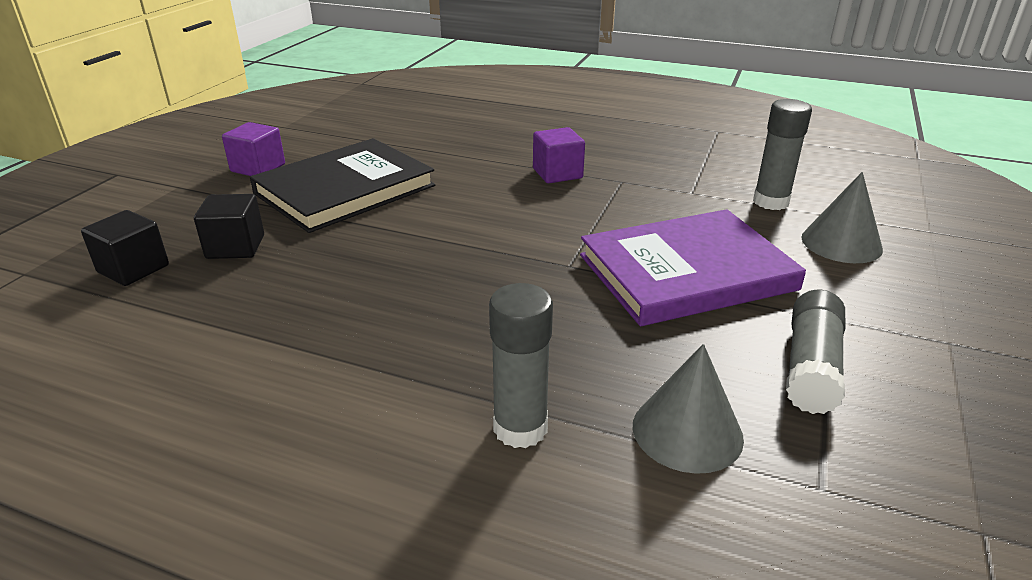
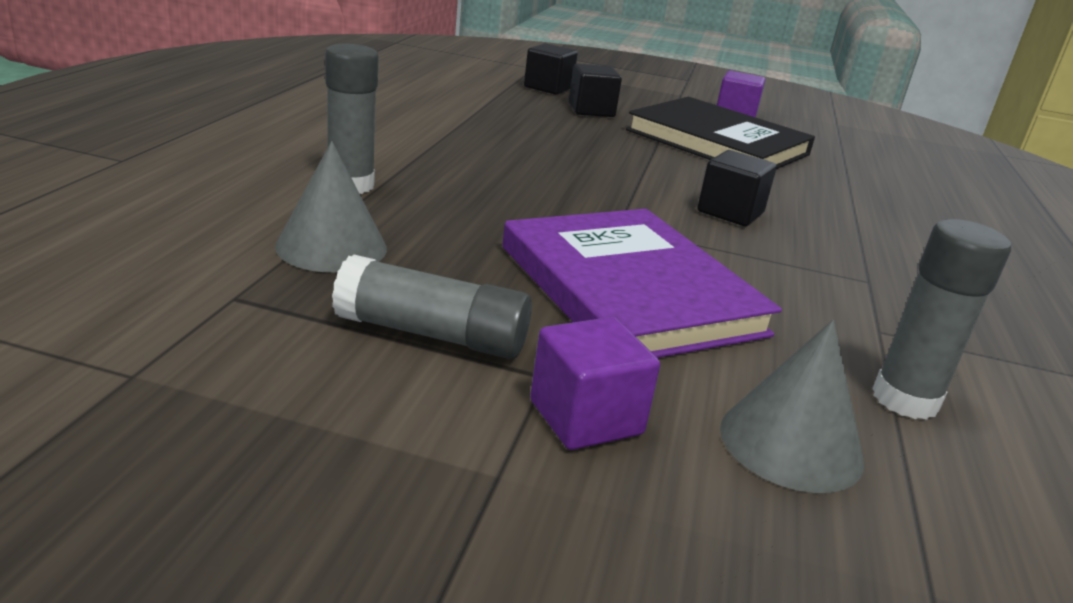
camera: 80 degrees right, 5 degrees down
(520, 210) = (730, 212): none -> black cube
(557, 173) = (851, 240): purple cube -> purple cube (586, 417)

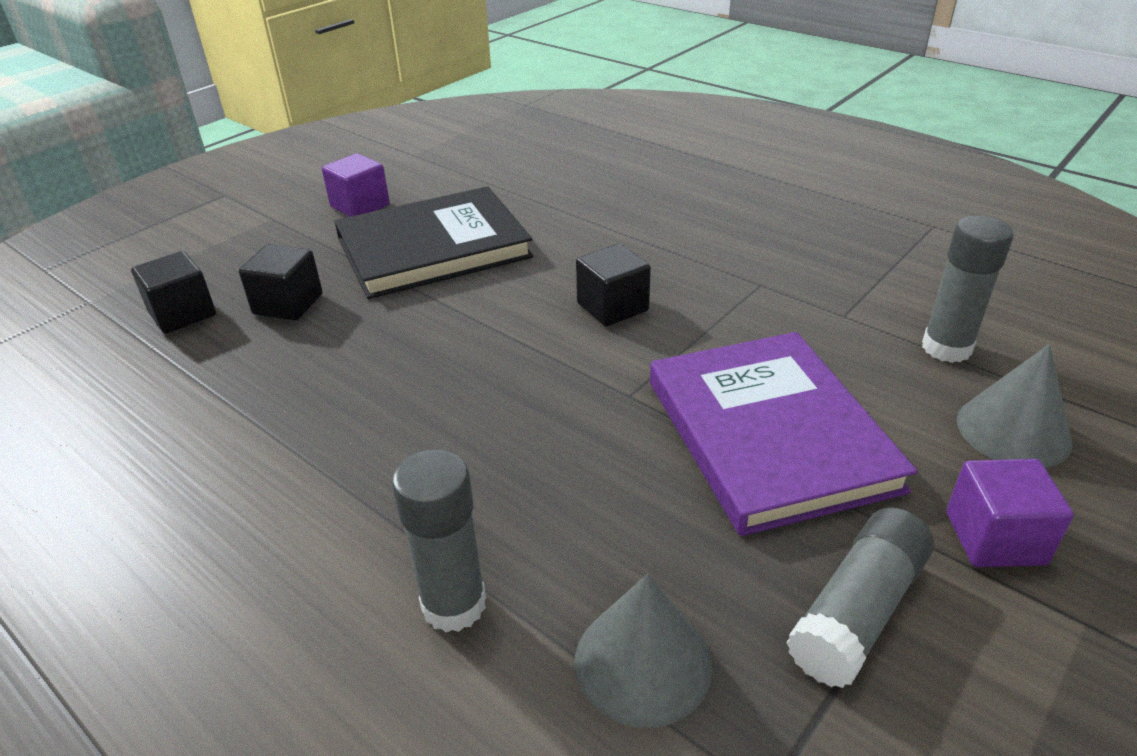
camera: 60 degrees left, 10 degrees up
(629, 289) = (769, 434): purple book -> purple book turned 75 degrees clockwise

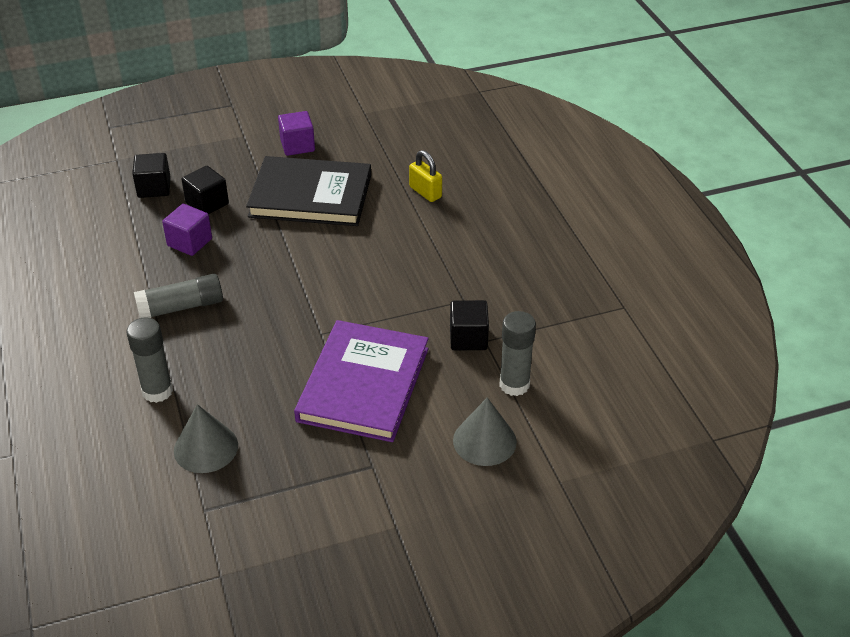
camera: 30 degrees right, 5 degrees up
(576, 199) = (425, 192): none -> yellow padlock
(612, 307) = (366, 278): black cube -> black cube (468, 338)
(858, 611) = (308, 474): grey glue stick -> grey glue stick (181, 307)
(994, 538) = (404, 478): purple cube -> purple cube (189, 242)

